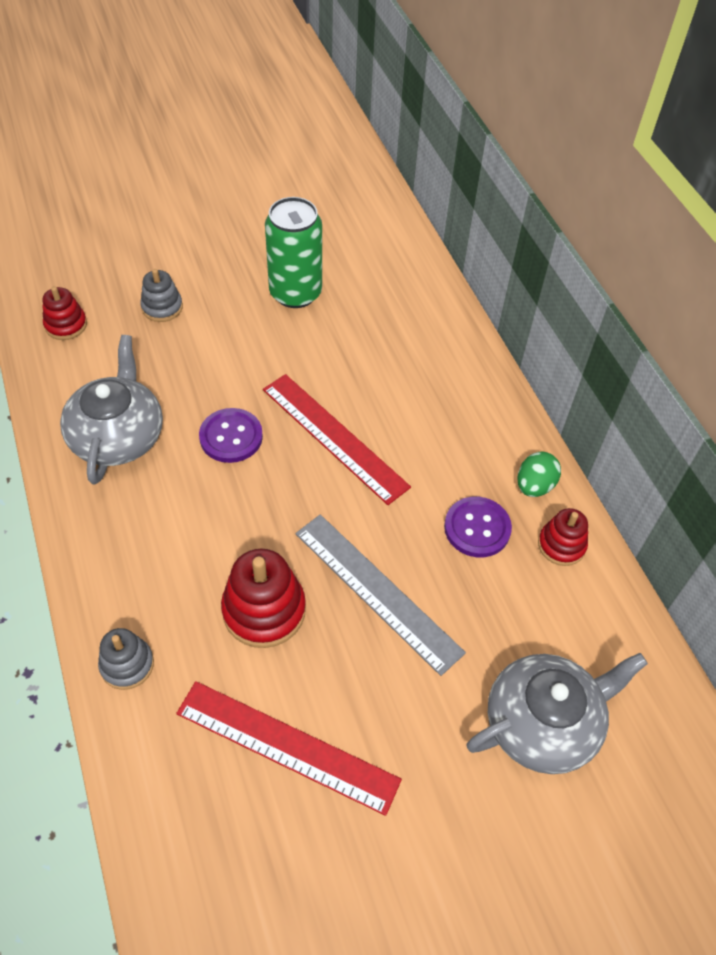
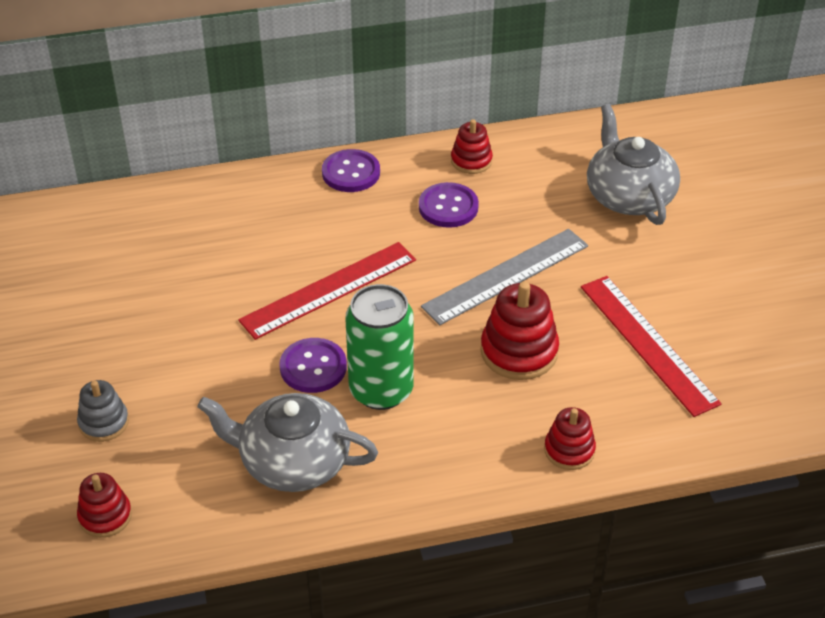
camera: 80 degrees left, 10 degrees down
(127, 664) = (569, 450): grey stacking toy -> red stacking toy
(287, 746) = (648, 344): red ruler -> red ruler turned 60 degrees counterclockwise
(295, 293) = (118, 305): green can -> green can (381, 390)
(510, 436) = (351, 173): none -> purple button
(534, 486) = (408, 166): green egg -> none

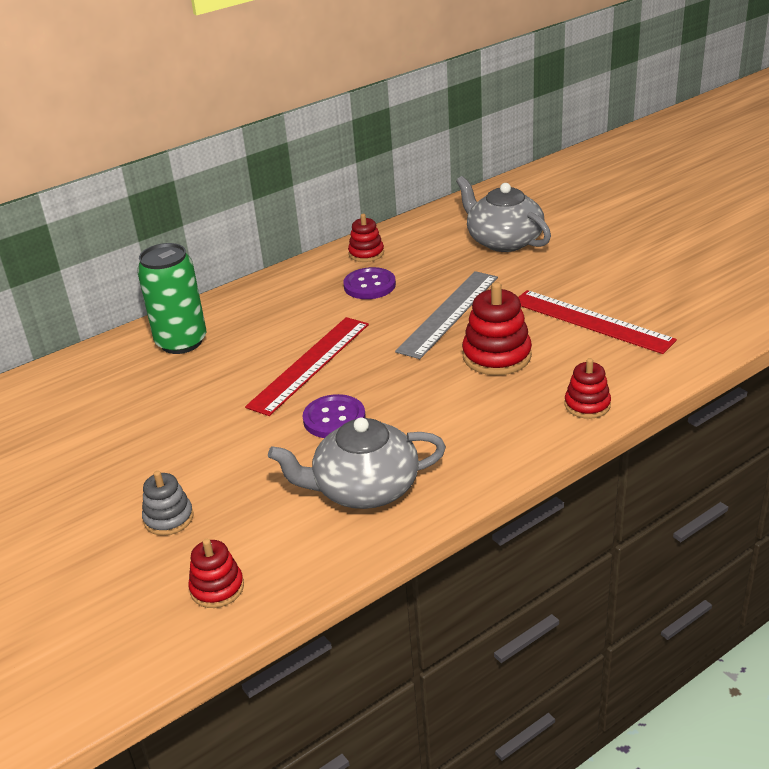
camera: 20 degrees left, 10 degrees down
(351, 173) = (273, 287): purple button -> none
(381, 390) = (404, 415): green can -> green can (181, 342)

